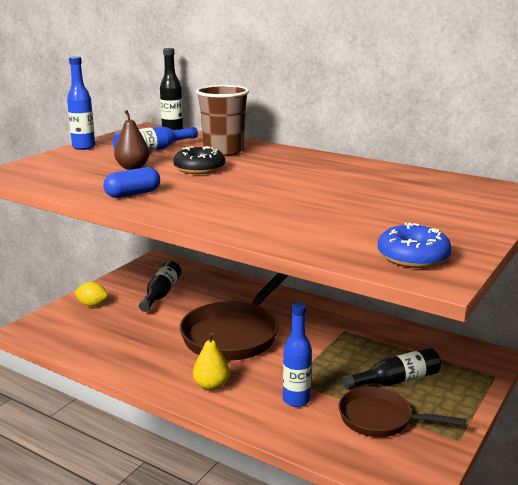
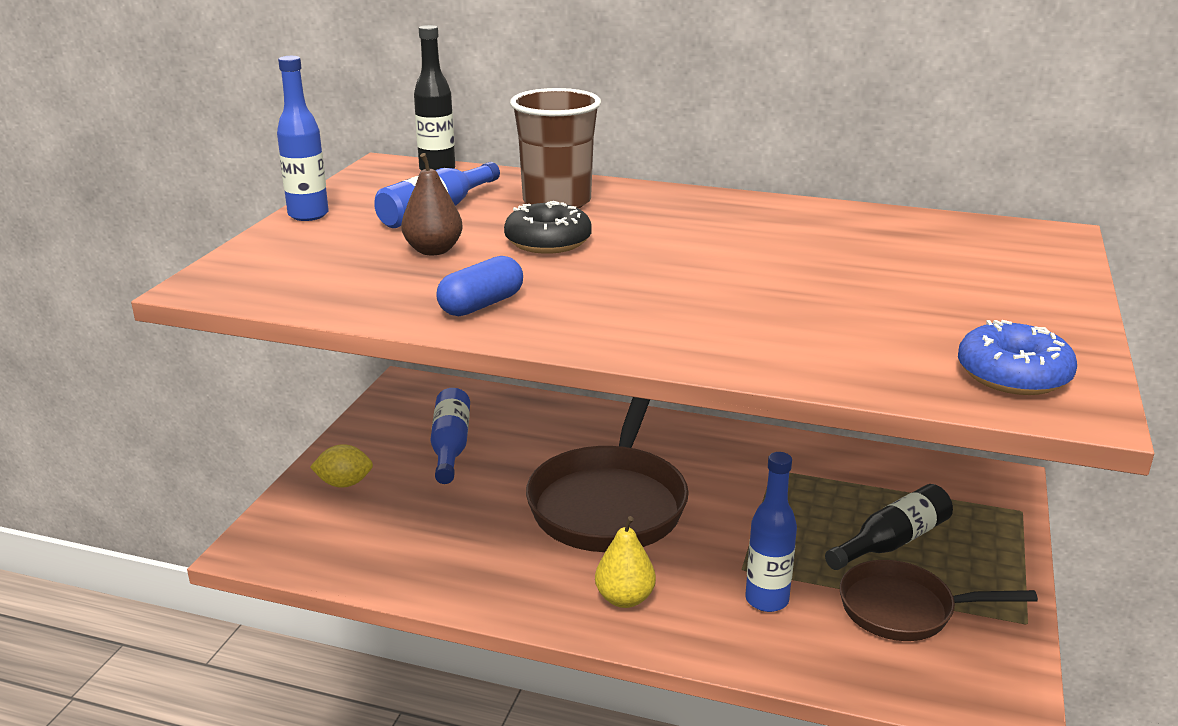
camera: 15 degrees left, 5 degrees up
(161, 294) = (450, 446): black bottle -> blue bottle

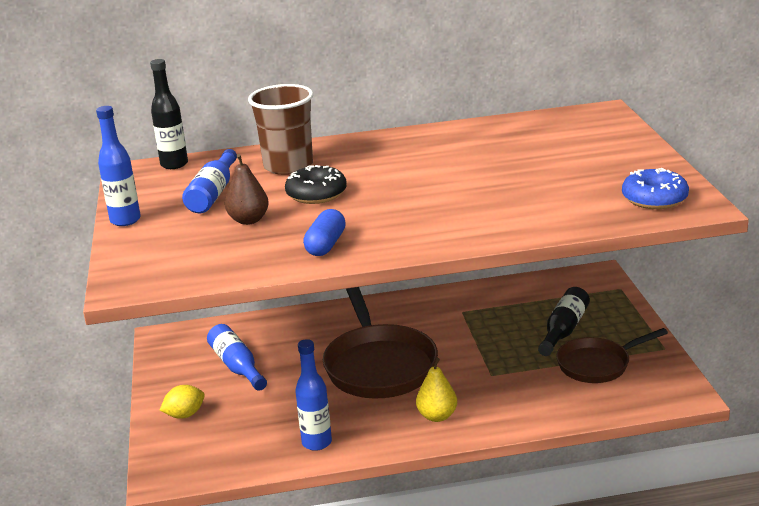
camera: 25 degrees left, 0 degrees up
(766, 600) = (519, 387): blue bottle -> blue bottle (317, 442)

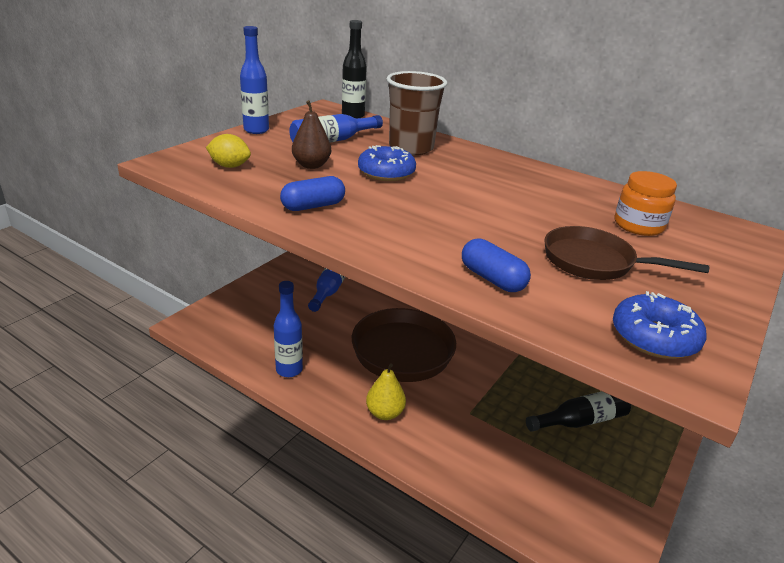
camera: 40 degrees right, 5 degrees up
(185, 415) = (259, 297): yellow lemon -> yellow lemon (230, 166)
(316, 194) = (386, 173): black donut -> blue donut
(528, 219) = (492, 279): none -> blue capsule
(540, 140) = (638, 225): none -> orange jar
(597, 365) = (566, 471): brown pan -> brown pan (594, 262)

